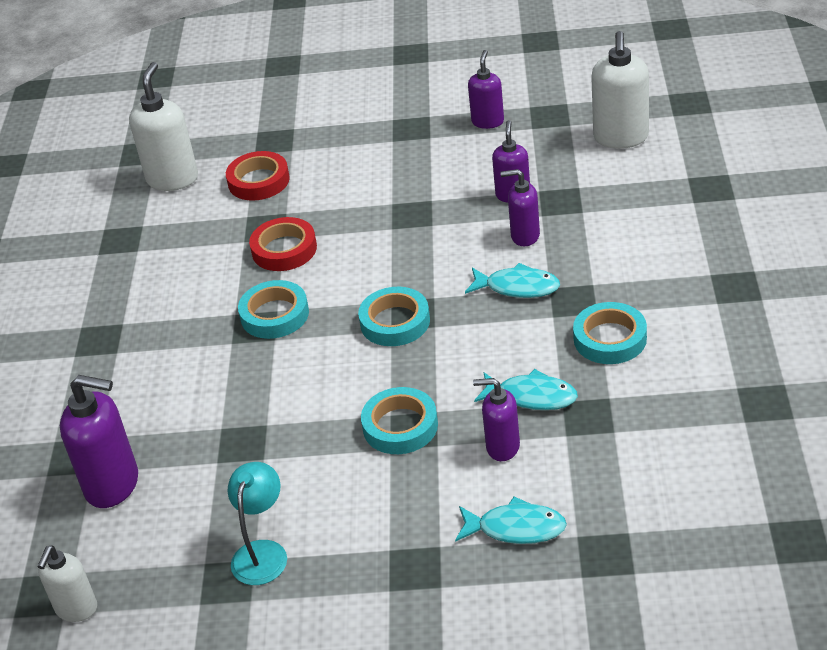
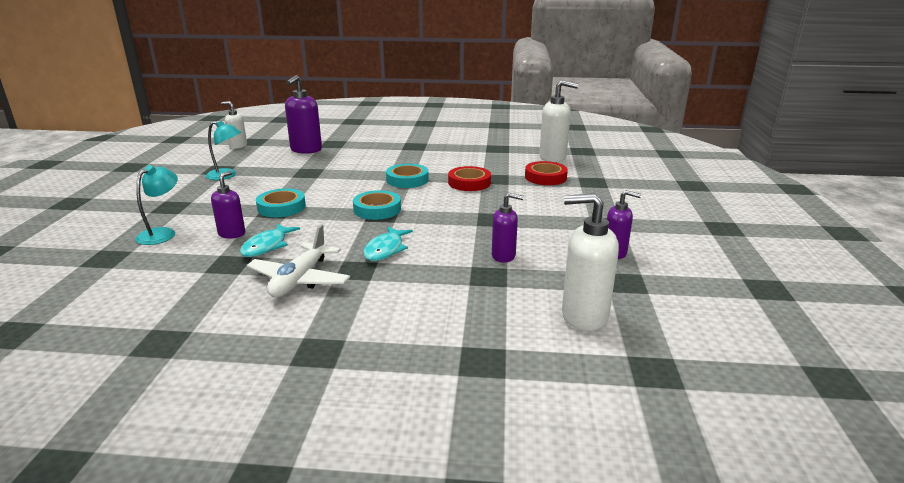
camera: 90 degrees right, 15 degrees down
(516, 528) = (162, 233): turquoise fish -> turquoise lamp
(524, 236) = (446, 257): purple soap dispenser -> none
(610, 338) = (300, 280): turquoise tape -> white plane

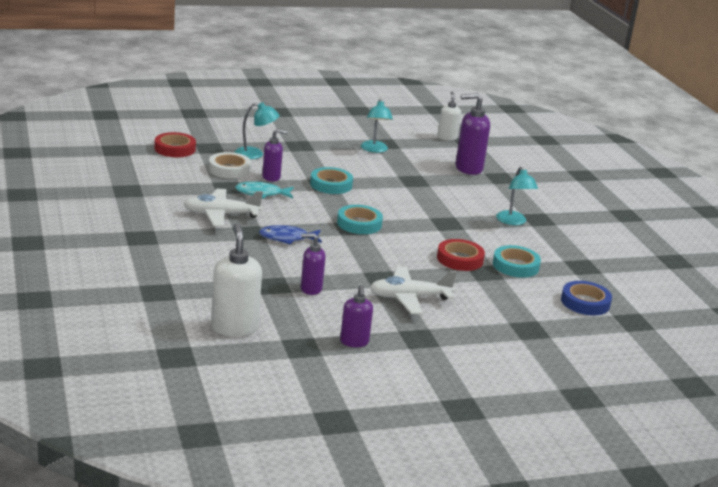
camera: 65 degrees right, 0 degrees up
(183, 255) = (229, 169): none -> white tape
(385, 250) = (287, 238): turquoise fish -> blue fish
(407, 180) = (438, 228): turquoise tape -> turquoise tape (515, 266)
(414, 154) = (513, 221): none -> turquoise lamp
(504, 256) = (310, 289): purple soap dispenser -> purple soap dispenser turned 105 degrees clockwise
(533, 214) = (409, 298): none -> white plane
(545, 177) = (515, 300): red tape -> red tape (175, 149)
(553, 158) = (585, 302): white soap dispenser -> blue tape

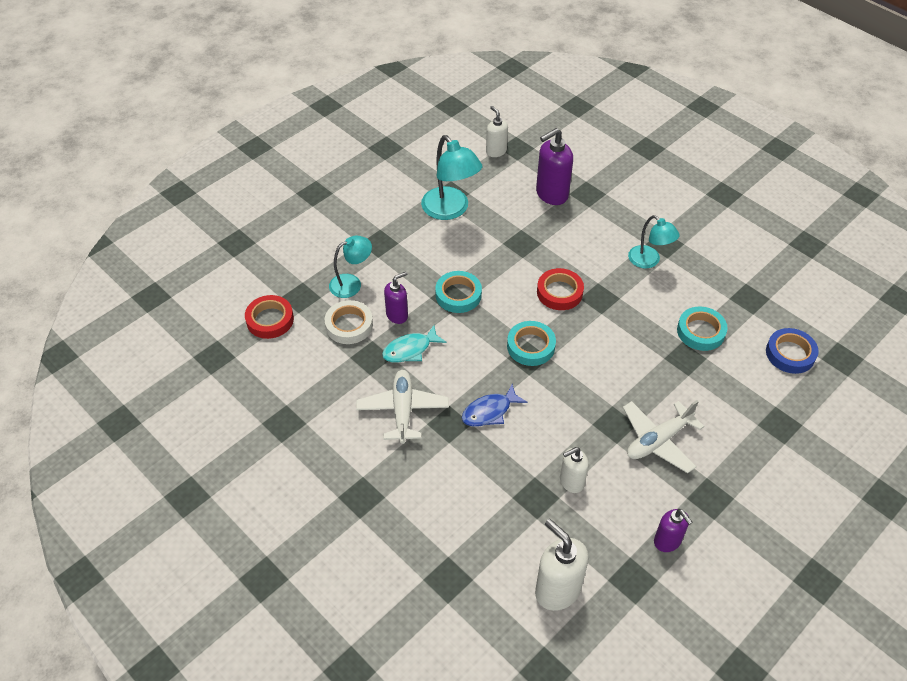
camera: 25 degrees left, 25 degrees up
(221, 215) = (403, 410): white plane -> white plane turned 120 degrees clockwise
(310, 289) = (571, 482): purple soap dispenser -> white soap dispenser
(374, 150) = (450, 210): turquoise lamp -> turquoise lamp, size x1.58
(460, 259) = (652, 350): red tape -> red tape (559, 292)

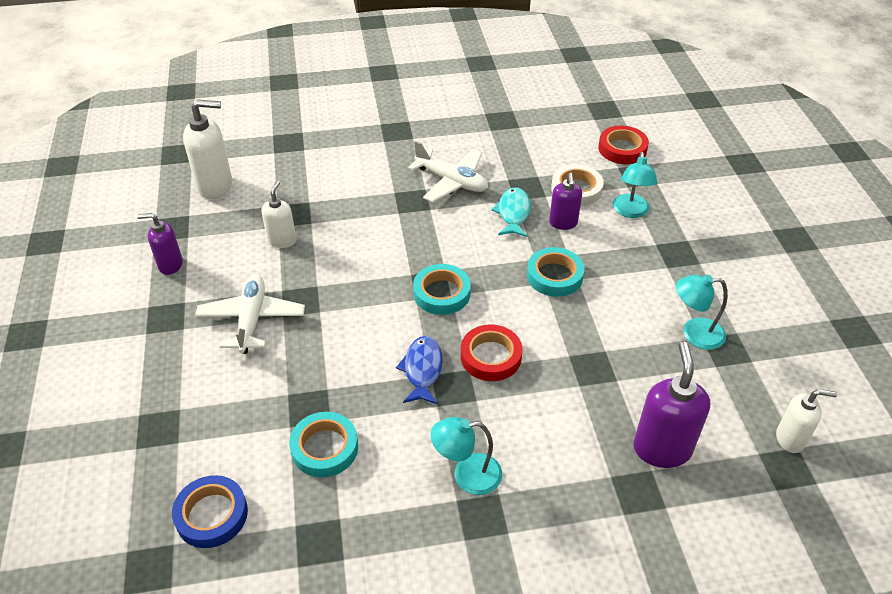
camera: 125 degrees right, 5 degrees down
(450, 210) = (694, 333): turquoise lamp -> turquoise lamp, size x0.63
(489, 411) = (398, 229): blue fish -> blue fish (422, 370)

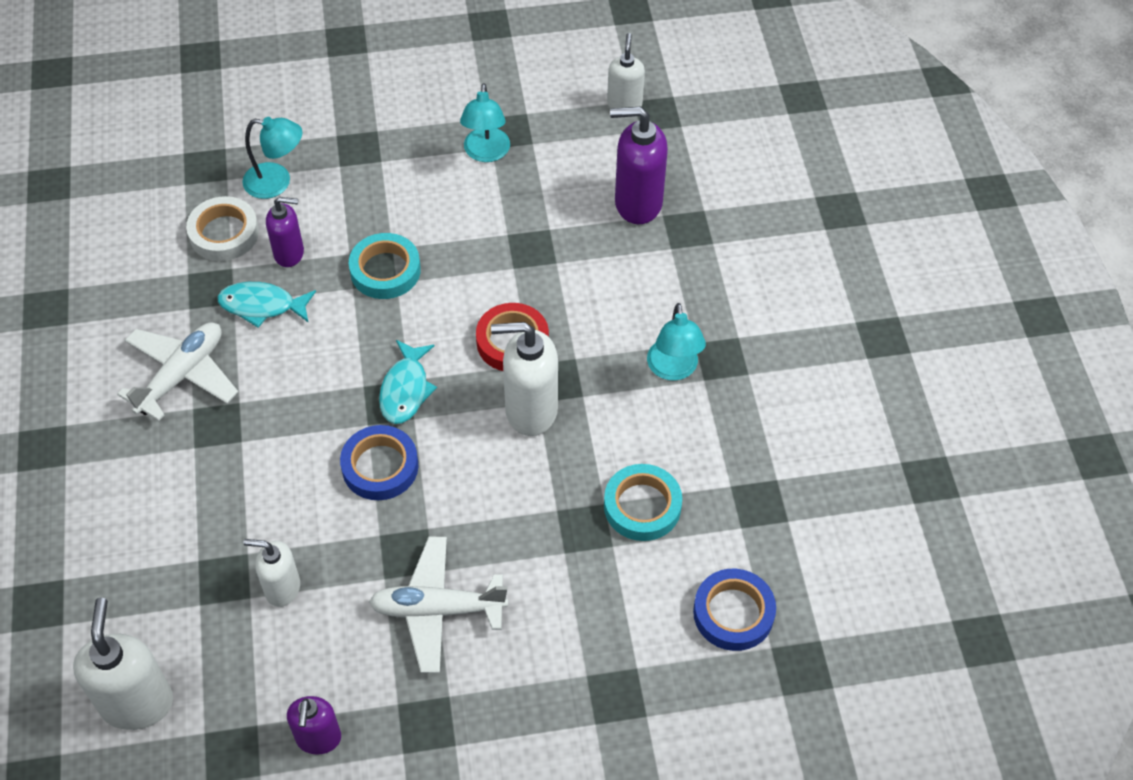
camera: 90 degrees left, 10 degrees up
(374, 283) = (380, 466): none -> blue tape
(422, 370) = (530, 410): blue fish -> white soap dispenser
(441, 293) = (405, 389): turquoise tape -> turquoise fish
(622, 149) = (146, 174): red tape -> none

